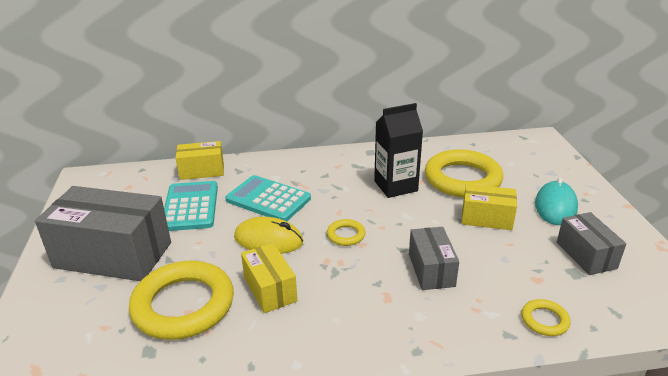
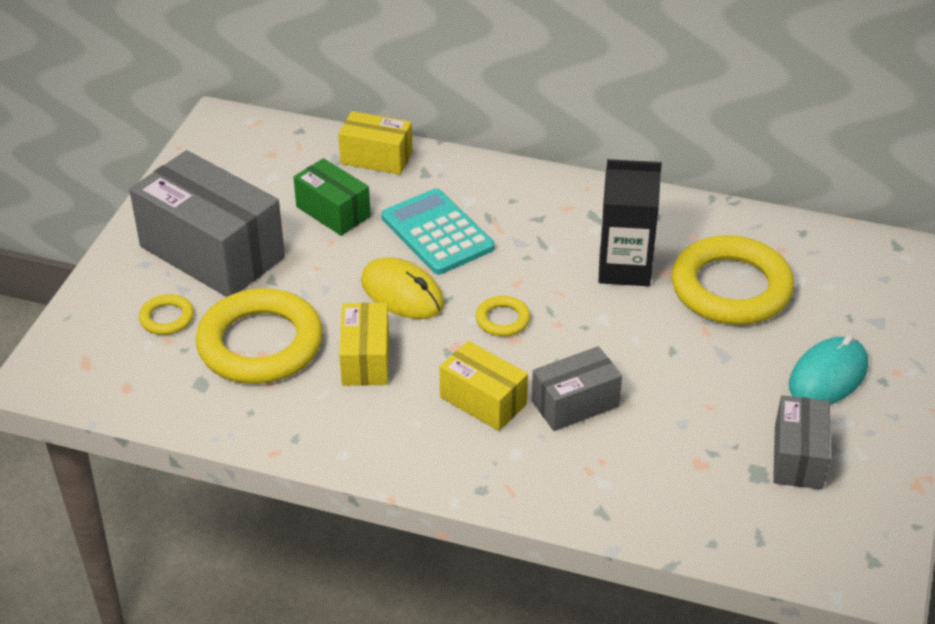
camera: 25 degrees right, 10 degrees up
(190, 207) = (333, 212): turquoise calculator -> green box
(431, 270) = (575, 404): grey box -> grey box turned 45 degrees clockwise
(486, 218) = (710, 360): yellow box -> yellow box (483, 401)
(544, 320) = (660, 513): yellow ring -> yellow ring (167, 318)

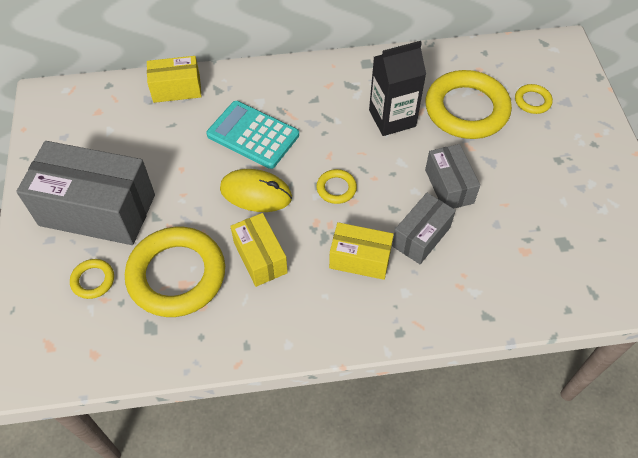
camera: 25 degrees left, 15 degrees up
(333, 212) = (169, 144): green box -> none
(798, 457) = (579, 221): grey box -> grey box (449, 186)
(828, 376) = (561, 153): turquoise mouse -> none
(830, 306) = (532, 101): none -> yellow ring

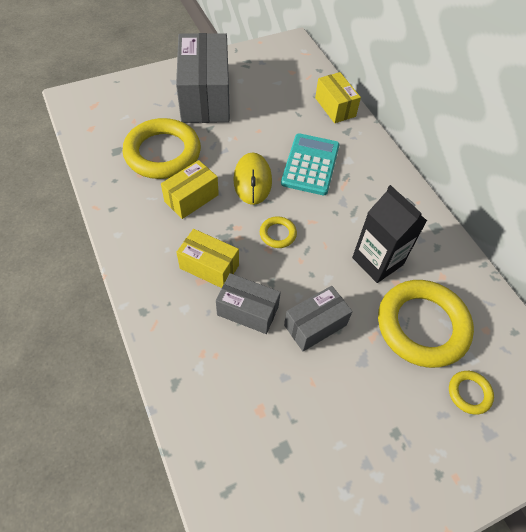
camera: 70 degrees right, 0 degrees up
(93, 280) = (147, 111): yellow ring -> none
(360, 259) = (209, 267): yellow box -> yellow box turned 60 degrees counterclockwise

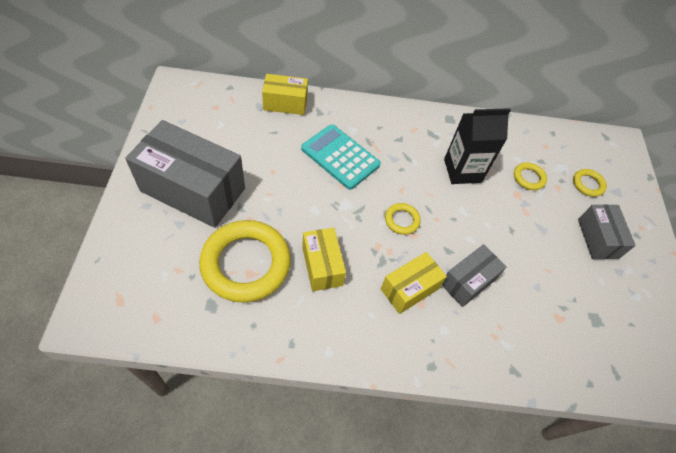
camera: 65 degrees left, 0 degrees up
(252, 180) = (331, 207): yellow mouse -> none
(315, 325) = (501, 242): grey box -> grey box (597, 238)
(422, 326) = (528, 178): yellow ring -> yellow ring, size x0.44

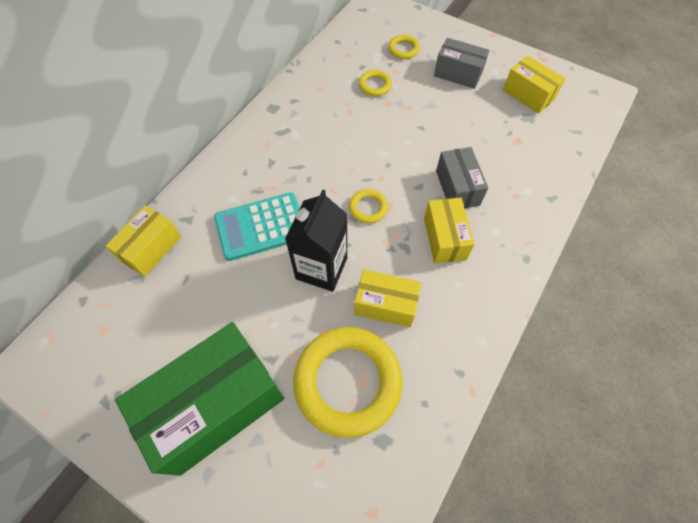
camera: 55 degrees left, 5 degrees up
(193, 190) = (216, 405): grey box -> green box
(462, 170) = (339, 130): black carton -> black carton (321, 268)
(624, 310) = (528, 95): none -> yellow box

